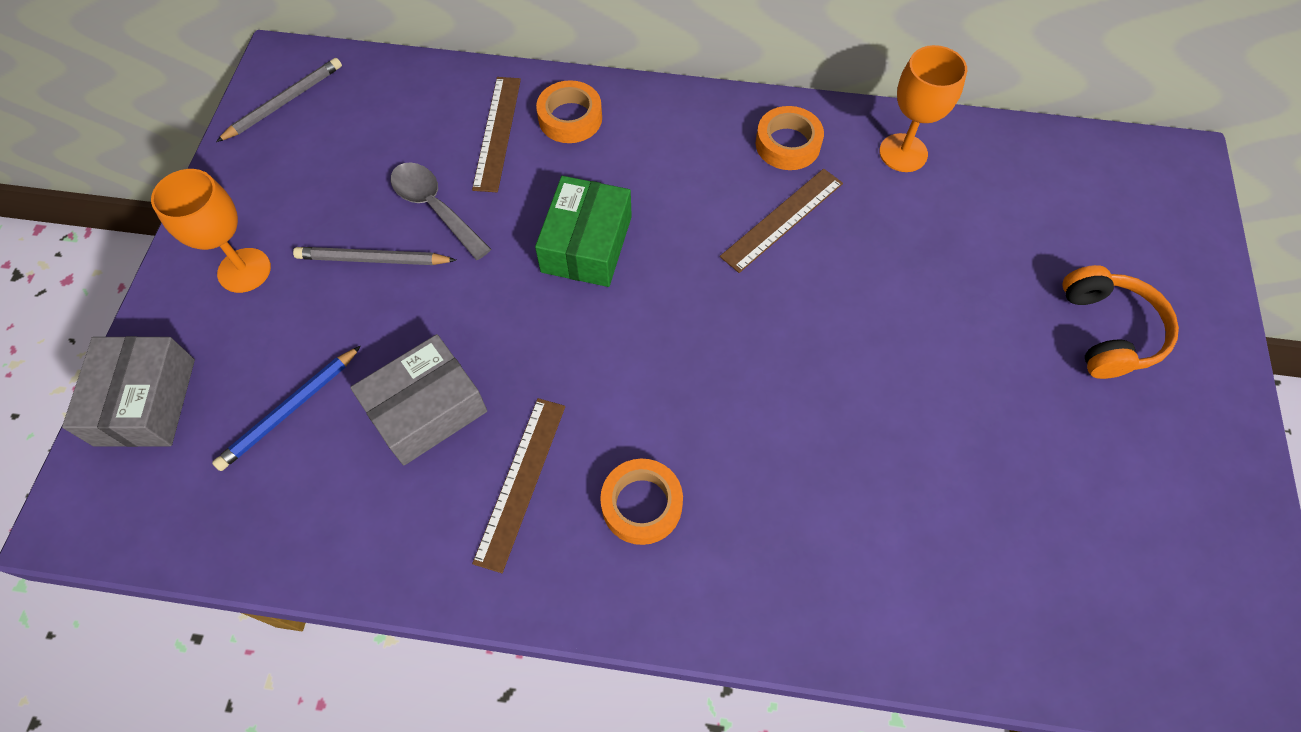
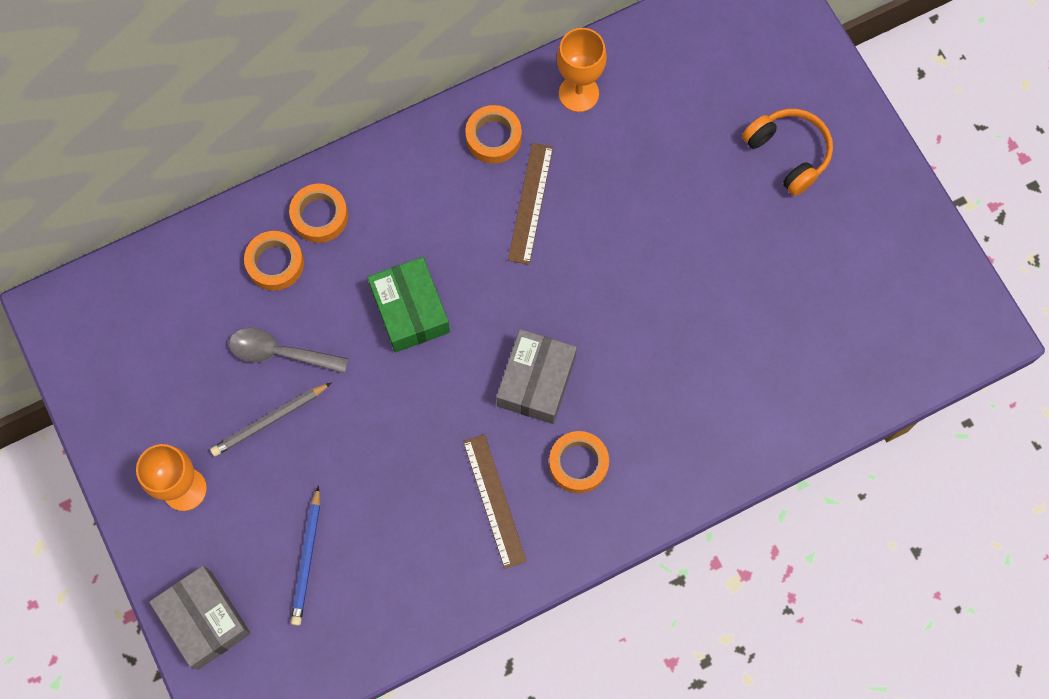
camera: 35 degrees left, 10 degrees up
(284, 102) = (87, 343): grey pencil -> none
(426, 409) = (397, 497): grey box -> grey box (536, 381)
(497, 133) = (275, 263): brown ruler -> orange tape

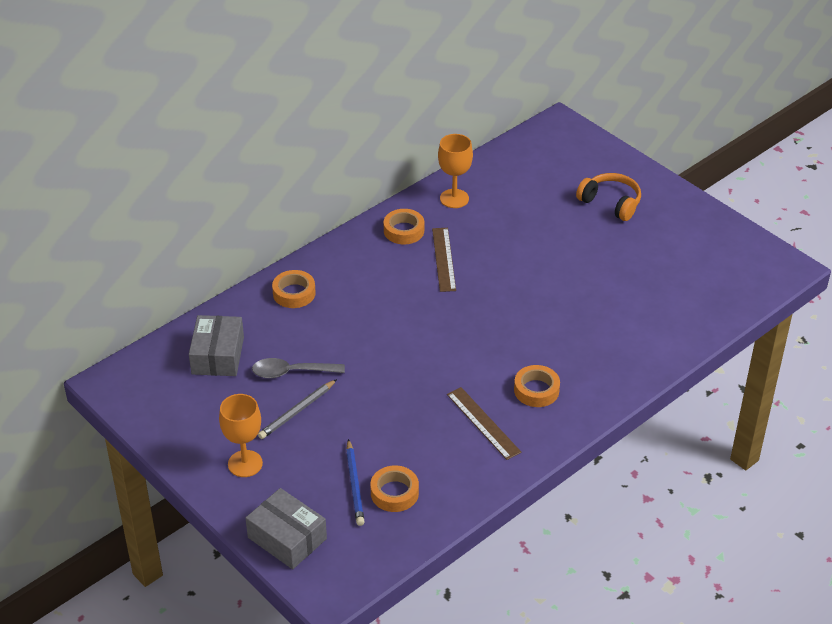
camera: 15 degrees left, 30 degrees down
(275, 263) = (270, 324): orange tape -> orange tape (394, 493)
(410, 310) = (379, 331): green box -> none
(536, 381) = (487, 351): grey box -> grey box (218, 355)

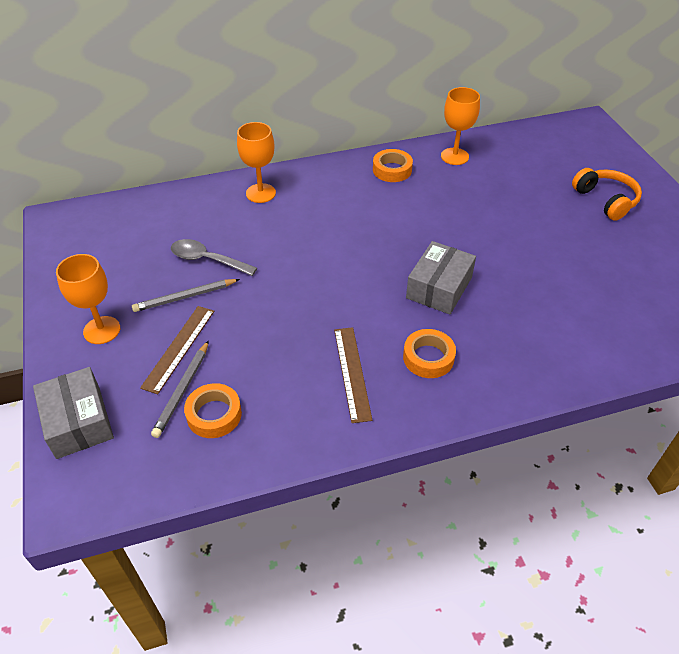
camera: 25 degrees right, 5 degrees up
(218, 355) = (158, 225): grey box -> grey box (439, 287)
(294, 293) = (260, 193): orange tape -> orange goblet
(354, 485) = (182, 390): blue pencil -> grey pencil
(443, 259) = (412, 204): brown ruler -> brown ruler (179, 348)

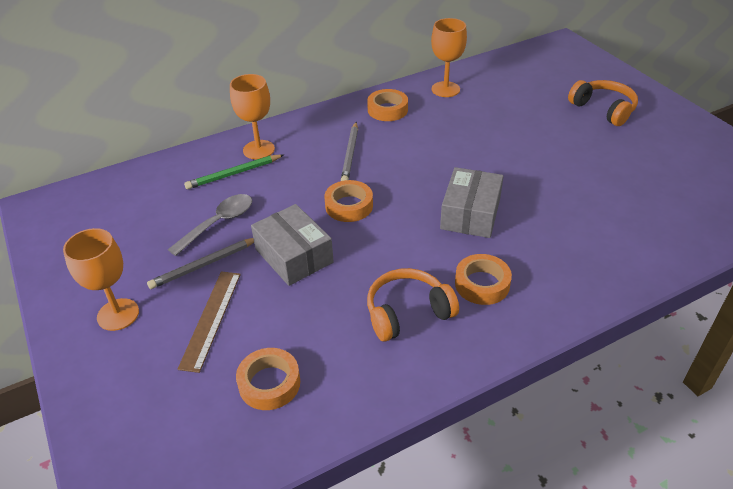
camera: 10 degrees left, 5 degrees down
(78, 422) = (113, 420): grey box -> grey box (294, 256)
(182, 390) = (226, 363): grey pencil -> grey pencil (350, 154)
(207, 260) = (218, 223): grey spoon -> grey spoon turned 120 degrees clockwise
(232, 214) = (234, 174): none -> green pencil
(328, 262) = (349, 206): none -> orange tape
(352, 373) = (407, 313): brown ruler -> orange headphones

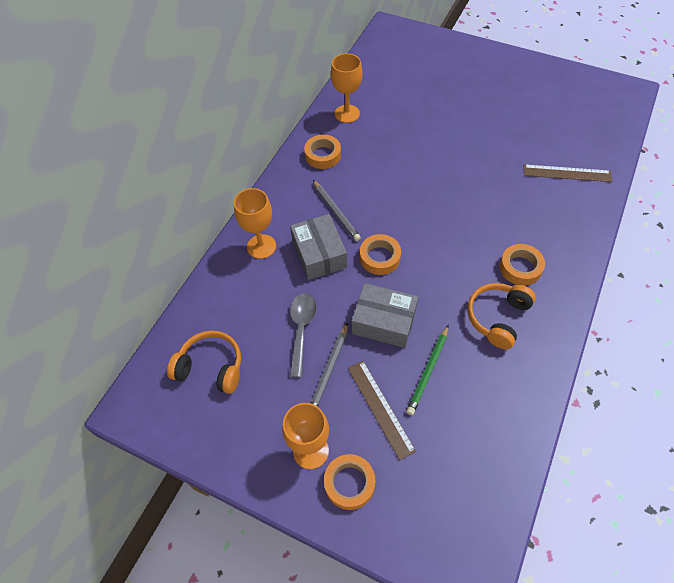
camera: 35 degrees left, 15 degrees up
(234, 174) = (265, 279): green pencil -> green pencil (428, 371)
(269, 383) = (466, 426): orange tape -> orange tape (349, 483)
(470, 214) = (464, 216): grey box -> grey box (319, 254)
(603, 109) = (468, 80): orange headphones -> orange headphones (211, 367)
(632, 230) = (567, 173): none -> brown ruler

